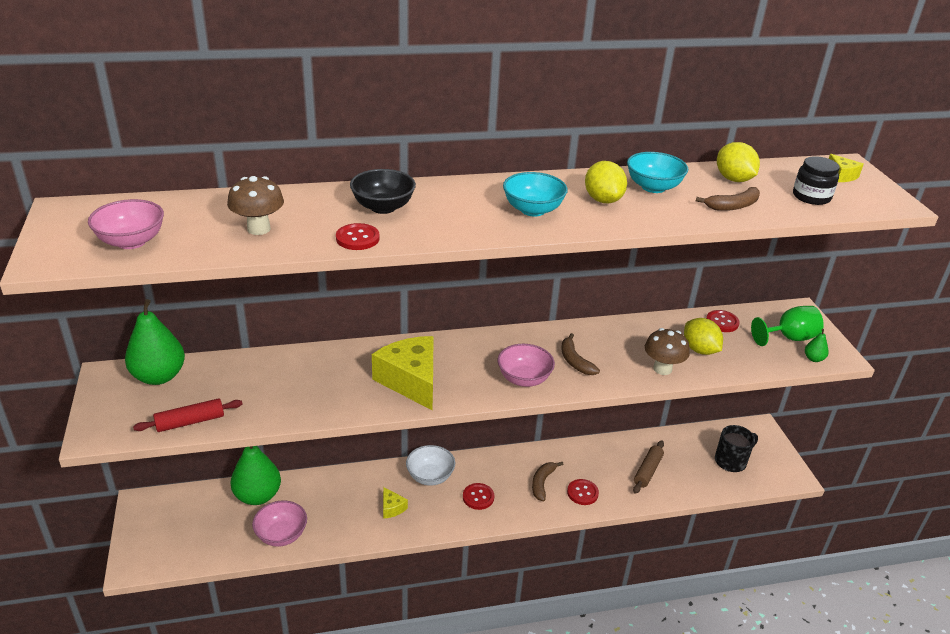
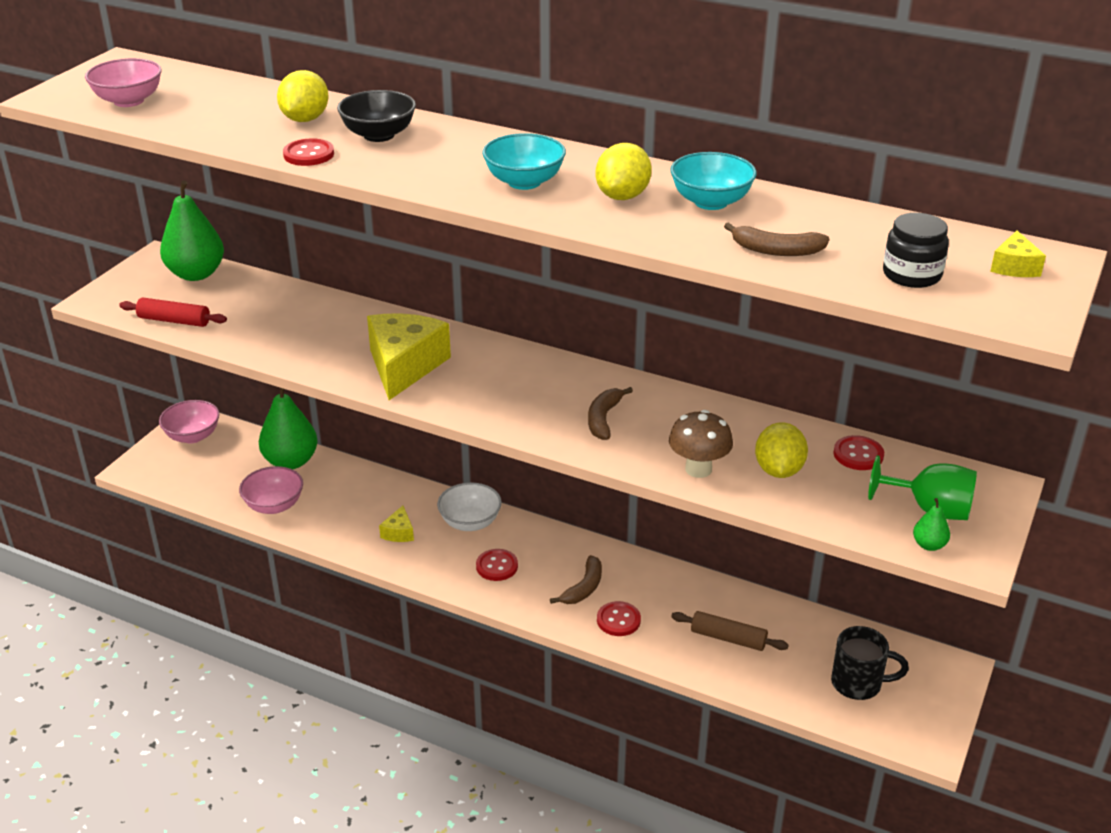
camera: 40 degrees right, 0 degrees up
(259, 229) = (240, 121): brown mushroom -> none
(524, 379) = (521, 412): pink bowl -> pink bowl (193, 436)
(542, 483) = (584, 588): brown banana -> brown banana turned 150 degrees clockwise
(647, 471) = (728, 638): brown rolling pin -> brown rolling pin turned 45 degrees clockwise
(733, 179) = (837, 225): yellow lemon -> yellow lemon (305, 119)

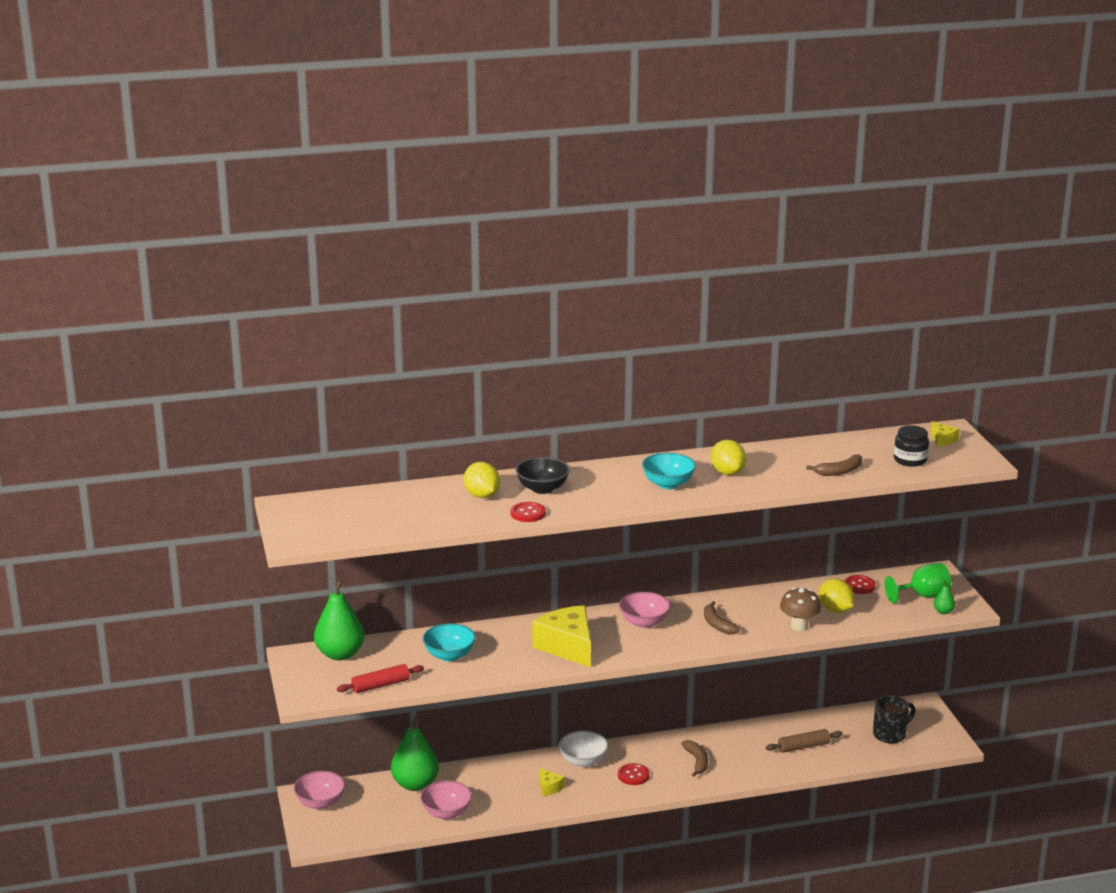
camera: 40 degrees left, 10 degrees down
(129, 101) = (350, 525): pink bowl -> pink bowl (644, 622)
(618, 620) = (737, 767): red button -> none
(711, 202) = (772, 459): turquoise bowl -> turquoise bowl (449, 655)

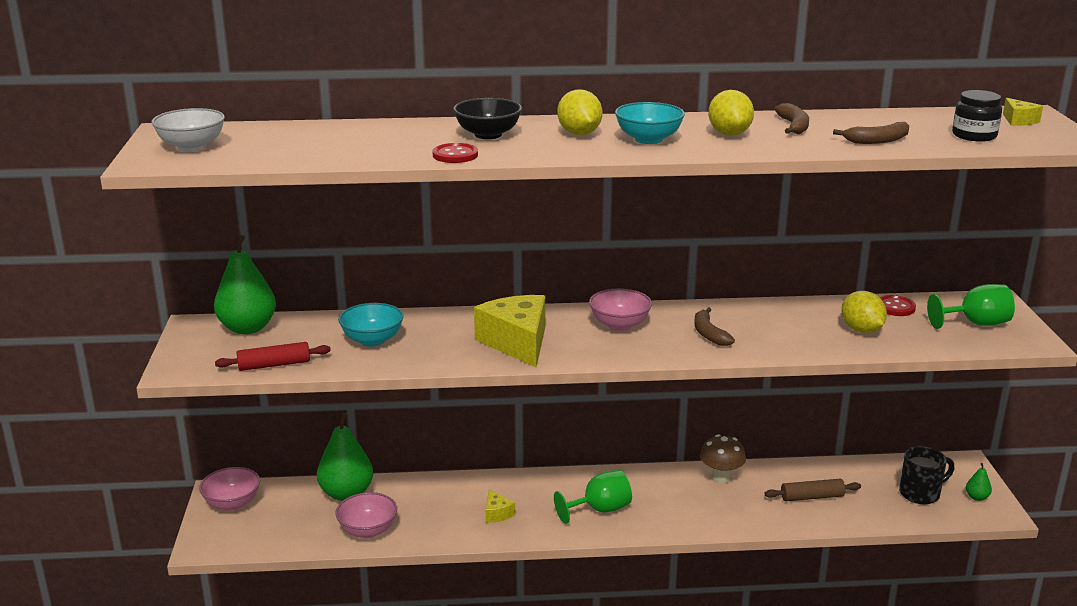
camera: 10 degrees right, 0 degrees up
(482, 496) = (409, 136): yellow lemon -> yellow lemon (579, 133)
(583, 761) = (546, 487): white bowl -> white bowl (192, 146)
(633, 775) = (600, 510): red button -> green goblet
(697, 761) = (679, 501): brown banana -> brown banana (793, 126)
(799, 626) = (811, 344): brown mushroom -> brown mushroom (721, 478)
(943, 611) = (1001, 343): green pear -> green pear (976, 497)

